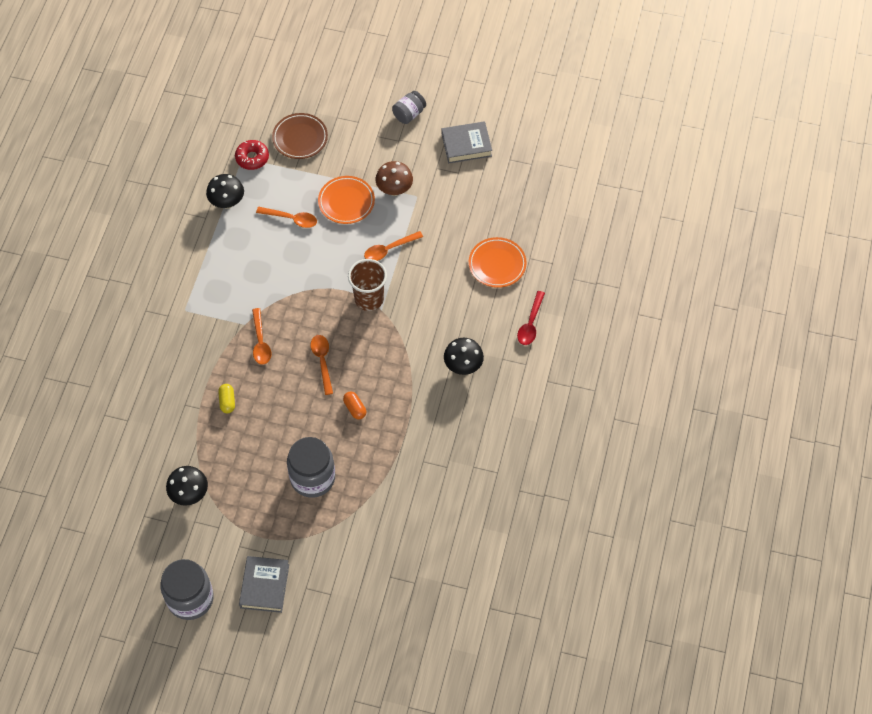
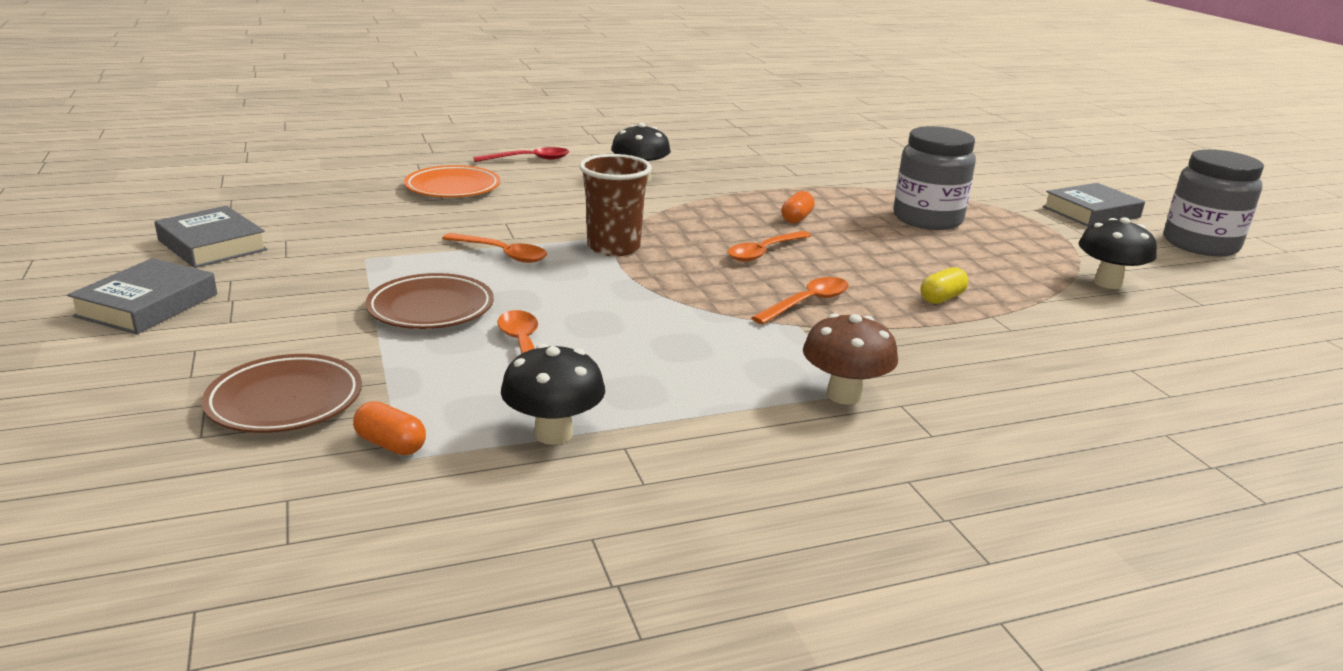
camera: 125 degrees left, 35 degrees down
(252, 158) = (391, 444): red donut -> orange capsule
(346, 202) = (431, 309): orange plate -> brown plate
(394, 189) = (364, 277): brown mushroom -> brown mushroom (844, 395)
(409, 114) = (147, 305): grey jar -> grey book

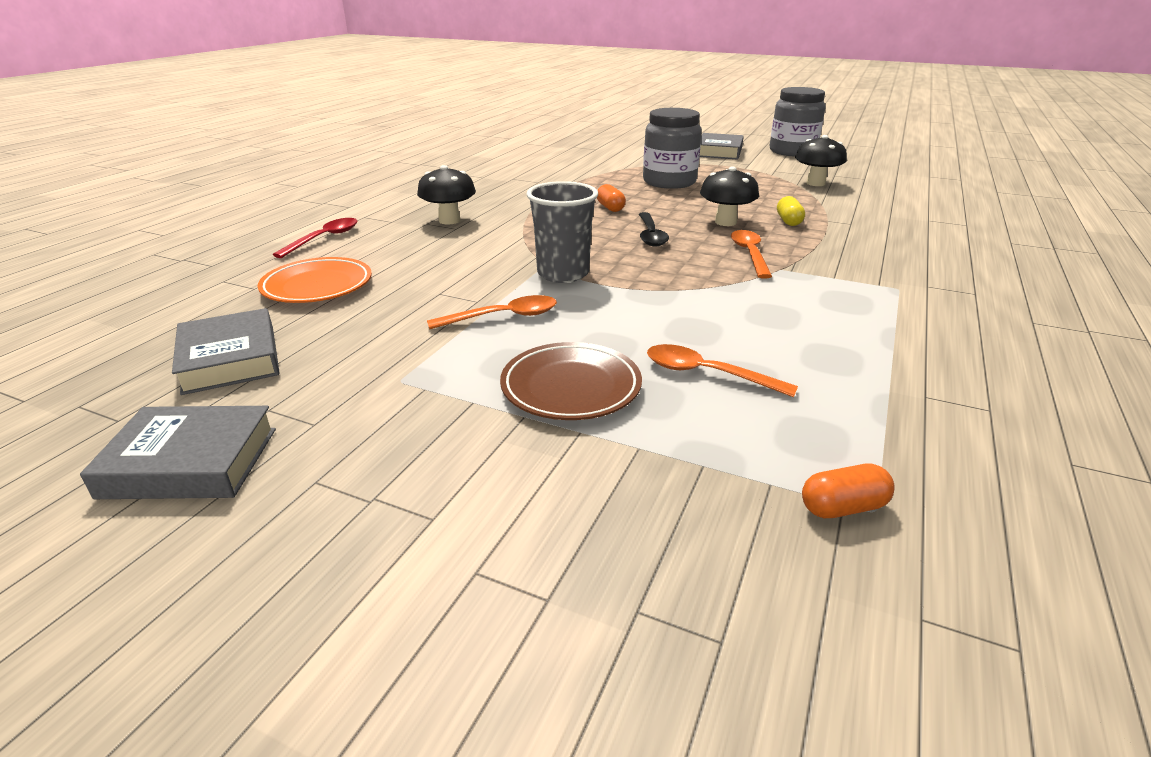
camera: 45 degrees left, 5 degrees up
(147, 305) = (287, 573): grey book -> grey book (230, 359)
(285, 401) = (688, 544): brown plate -> none
(553, 433) = (881, 417): black mushroom -> black mushroom (725, 222)
(613, 247) = (563, 274): brown cup -> grey cup
(764, 252) = (650, 235): orange spoon -> black spoon
(844, 395) = (900, 295): brown mushroom -> none

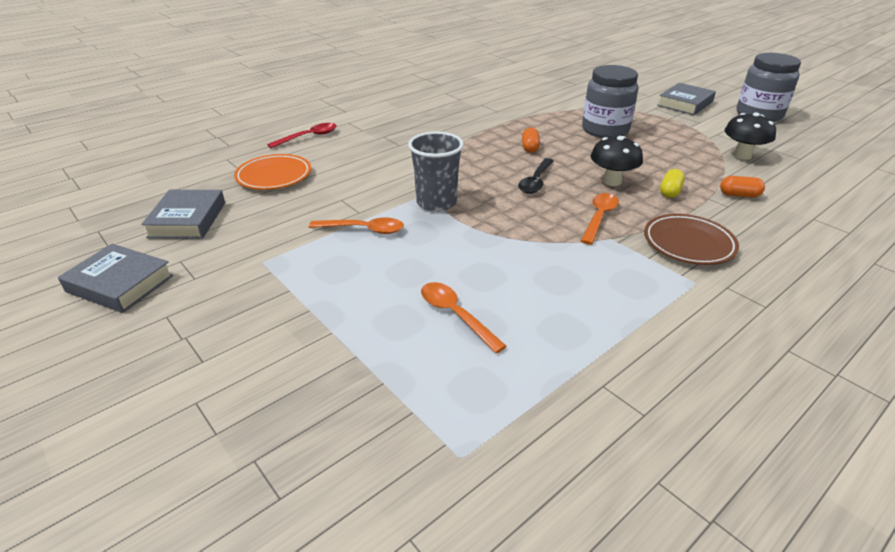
camera: 25 degrees right, 5 degrees up
(449, 220) = (401, 137): black mushroom -> none
(571, 387) = (356, 298): brown plate -> brown plate (688, 244)
(842, 507) = (441, 446): orange capsule -> orange capsule (739, 195)

